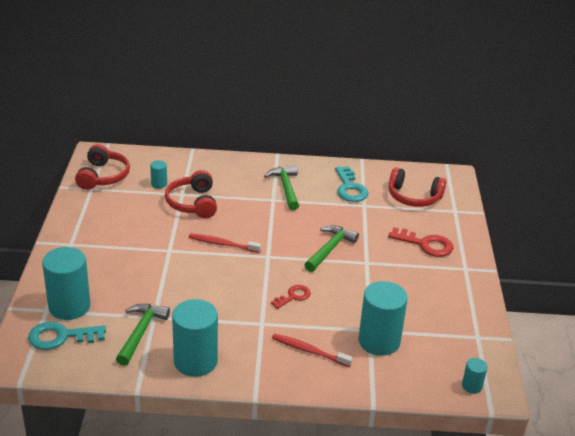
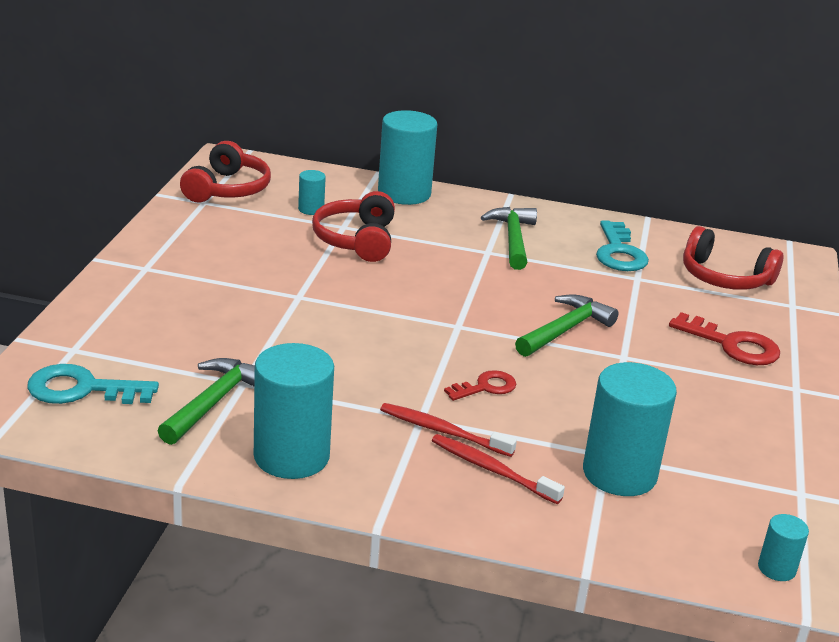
camera: 10 degrees right, 5 degrees down
(69, 306) = (112, 350): turquoise cylinder -> turquoise cylinder (404, 193)
(223, 244) = (388, 300): red toothbrush -> red toothbrush (443, 431)

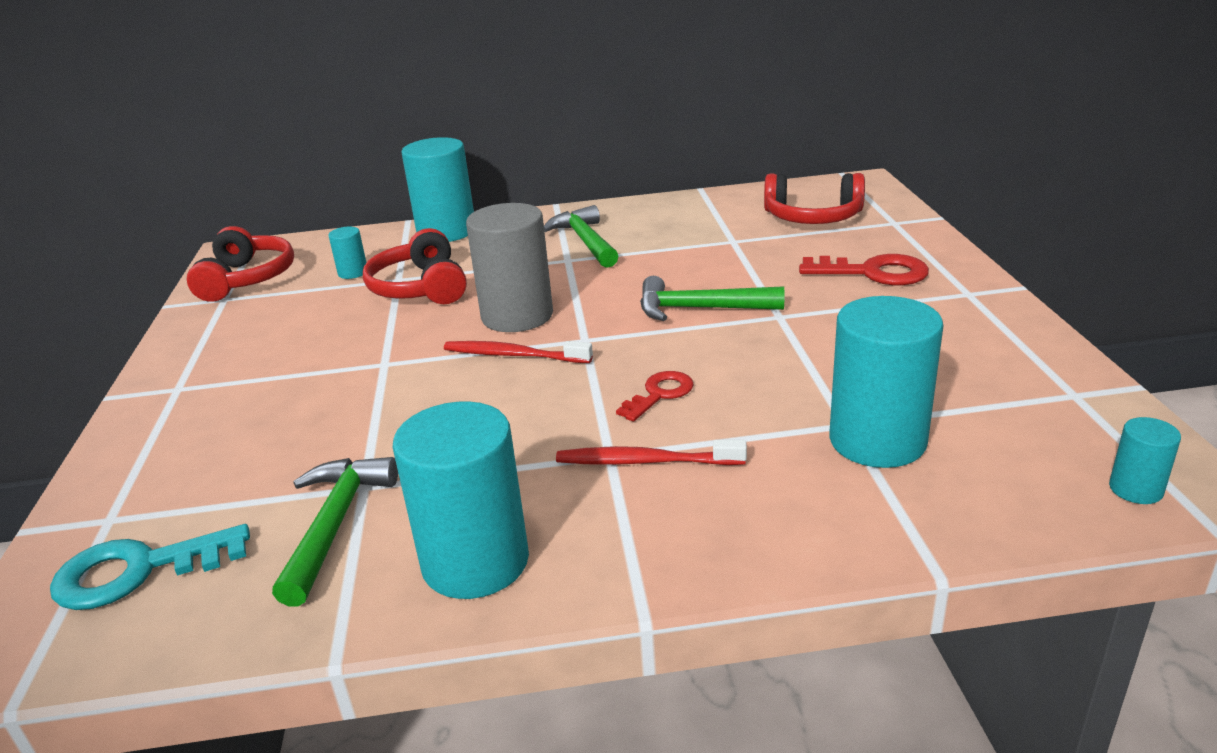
camera: 15 degrees left, 0 degrees up
(418, 289) = (517, 316): none -> grey cylinder
(492, 470) = (735, 488): red toothbrush -> red toothbrush (514, 355)
(565, 330) = (700, 309): green hammer -> green hammer turned 105 degrees counterclockwise
(619, 253) = (698, 224): turquoise key -> none

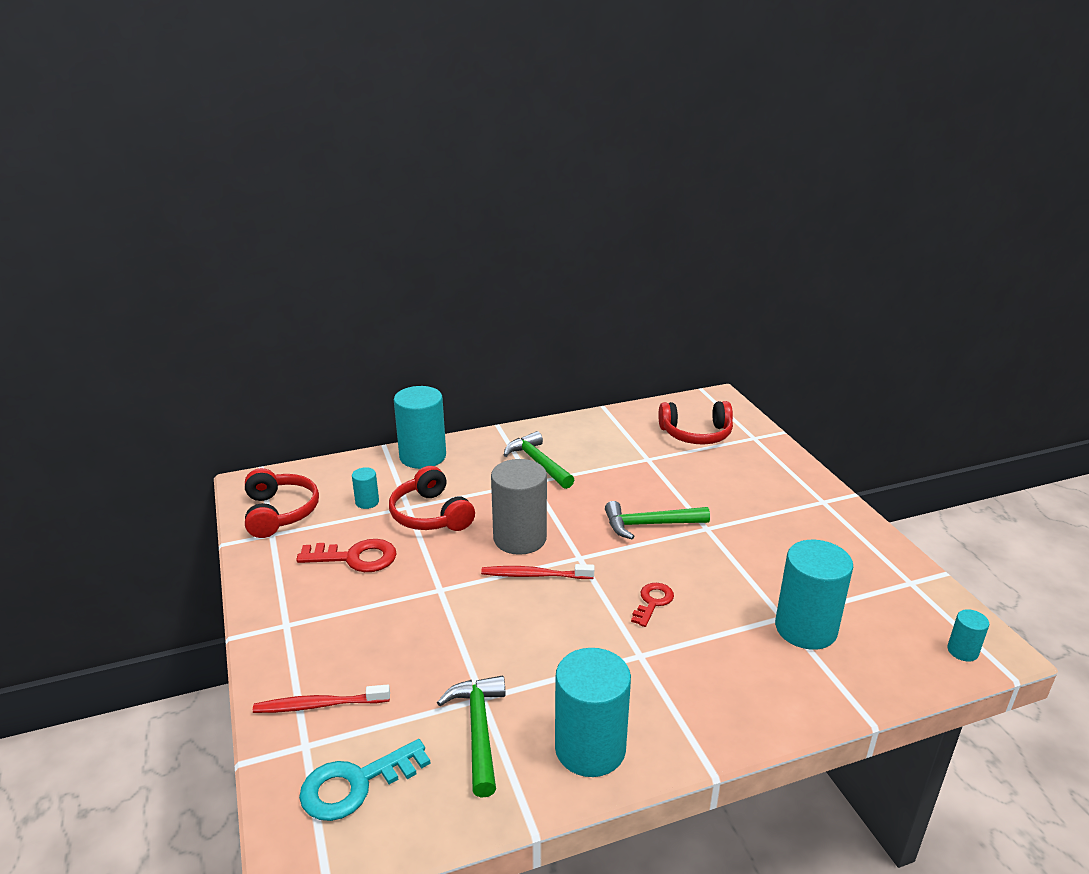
camera: 15 degrees left, 0 degrees up
(646, 461) = (667, 658): red toothbrush -> red toothbrush (319, 705)
(873, 273) = (756, 485): red key -> red key (356, 558)

